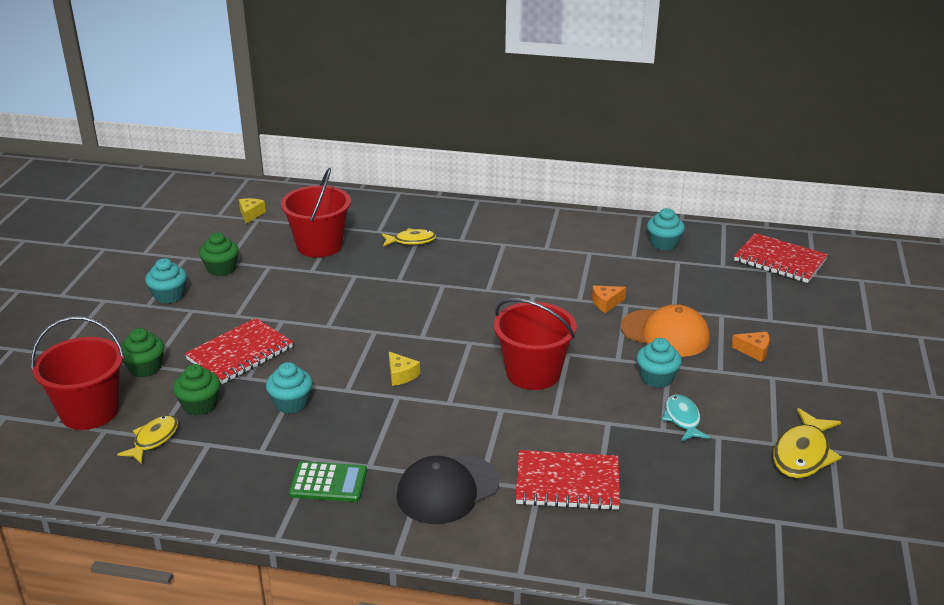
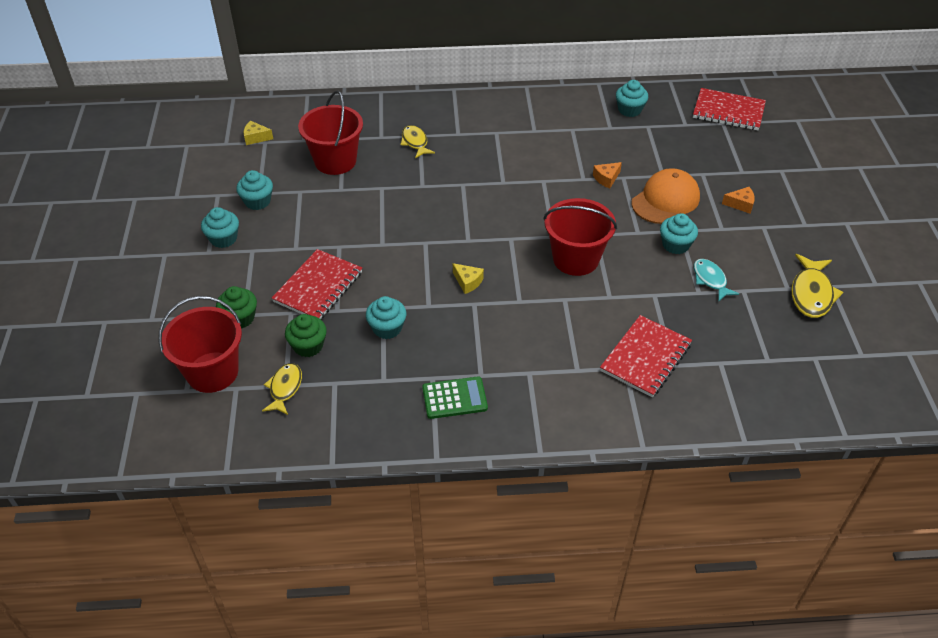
camera: 15 degrees left, 15 degrees up
(221, 269) = (257, 201): green cupcake -> turquoise cupcake
(250, 214) = (256, 138): yellow cheese -> yellow cheese turned 75 degrees counterclockwise
(411, 241) = (415, 142): yellow fish -> yellow fish turned 90 degrees counterclockwise
(447, 489) = (554, 384): black cap -> none
(567, 483) = (645, 358): red notebook -> red notebook turned 45 degrees counterclockwise
(665, 333) = (665, 200): orange cap -> orange cap turned 60 degrees counterclockwise

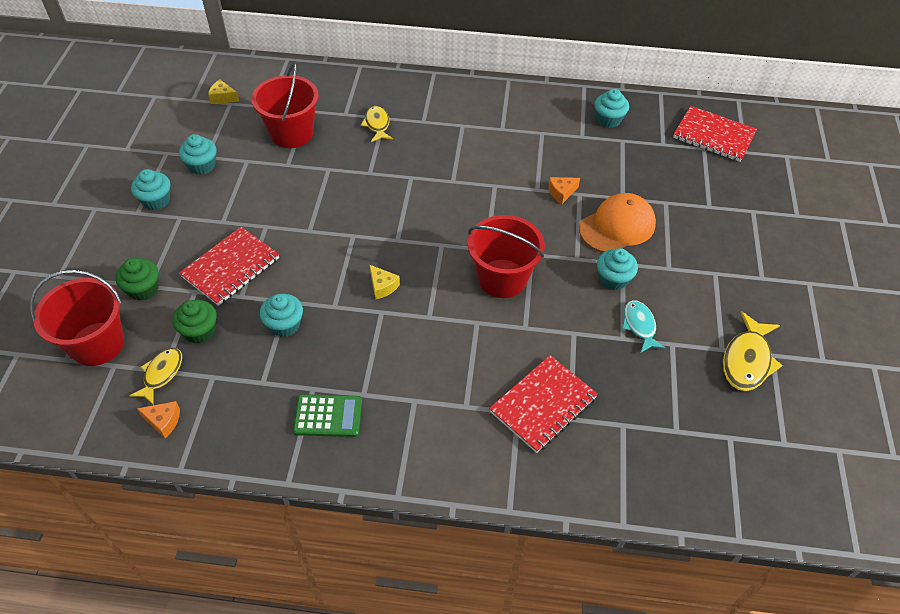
camera: 10 degrees right, 5 degrees up
(740, 204) = (697, 243): orange cheese -> orange cheese (163, 421)

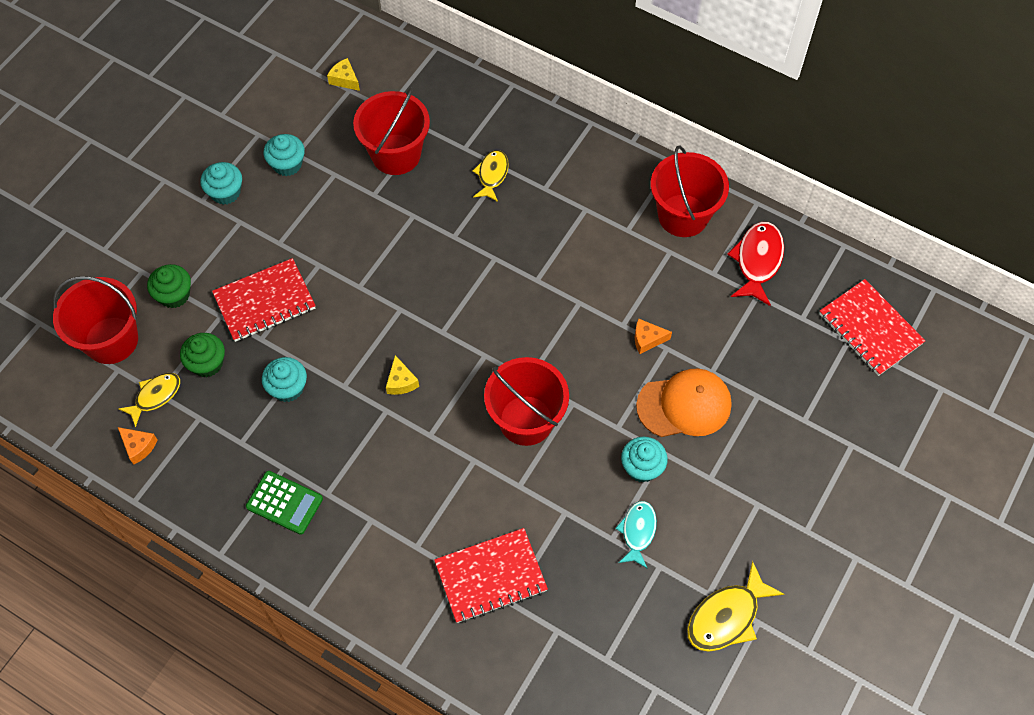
camera: 25 degrees right, 10 degrees up
(537, 108) = (683, 215): none -> red bucket
(608, 119) = (757, 261): turquoise cupcake -> red fish

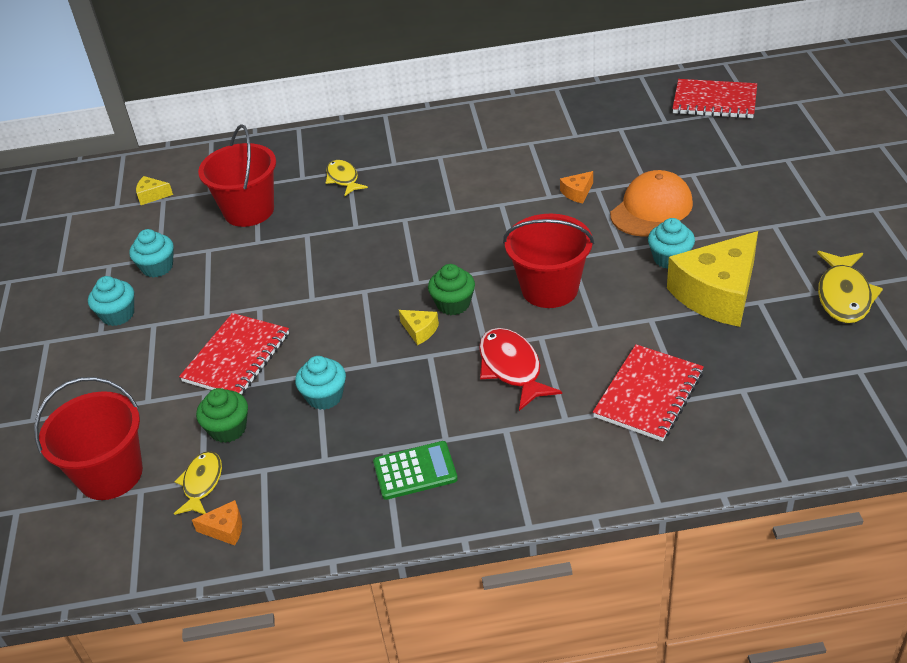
camera: 35 degrees left, 20 degrees down
(174, 295) = (142, 405): green cupcake -> green cupcake (453, 304)
(637, 532) = (717, 294): turquoise fish -> yellow cheese
(683, 215) = (514, 121): red bucket -> none
(757, 261) = (596, 113): red fish -> red fish (512, 368)

